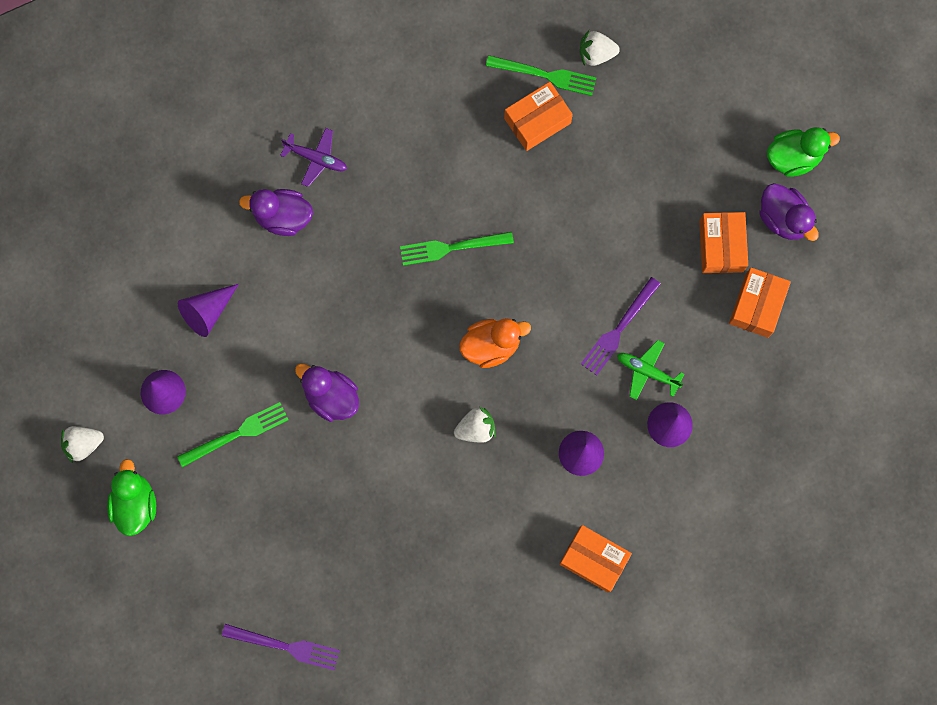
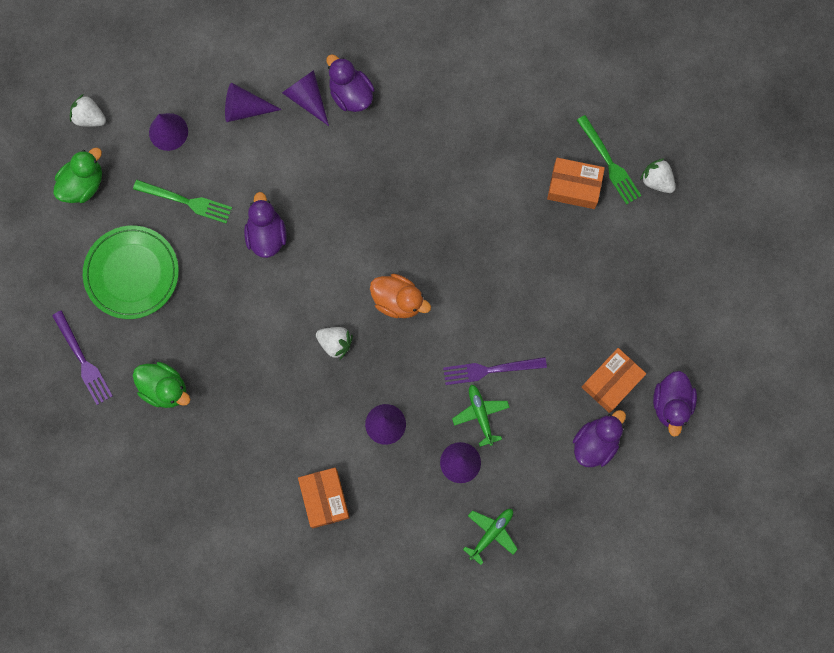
camera: 45 degrees right, 0 degrees up
(250, 254) = (307, 98): none -> purple cone
(252, 536) = (132, 273): none -> green plate
(316, 158) = (408, 77): purple plane -> none
(451, 248) = (436, 214): green fork -> none
(749, 456) = (491, 533): none -> green plane
(757, 305) = (595, 443): orange box -> purple duck
(793, 157) = (719, 371): green duck -> green duck (164, 388)

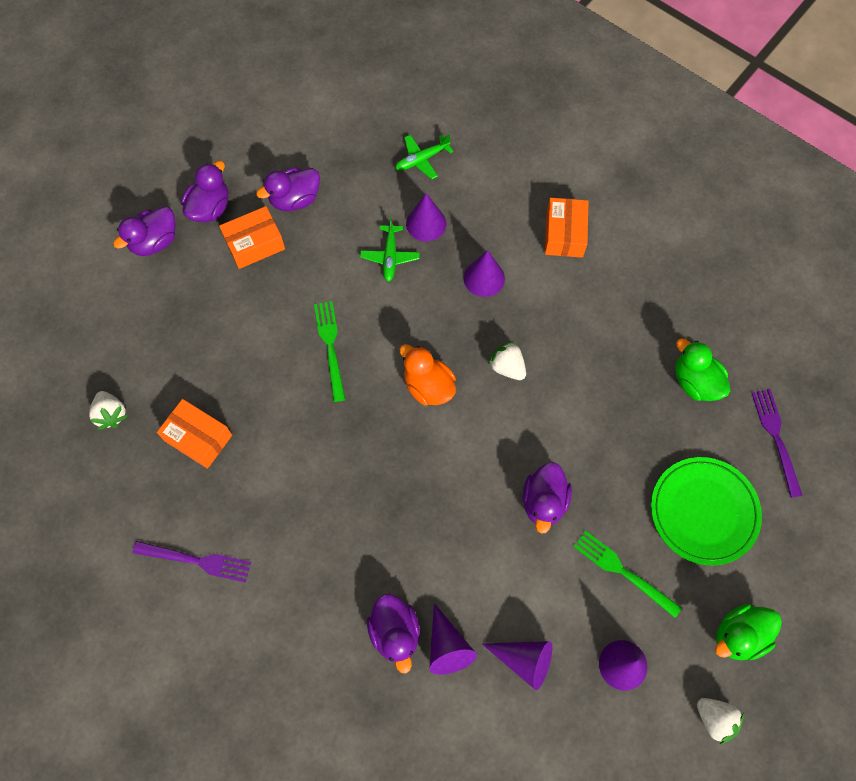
camera: 160 degrees left, 10 degrees down
(489, 370) = (364, 292): purple fork -> purple fork (197, 561)
(610, 163) = (149, 449): green fork -> green fork (330, 346)
(705, 351) = (154, 242): none -> purple duck

